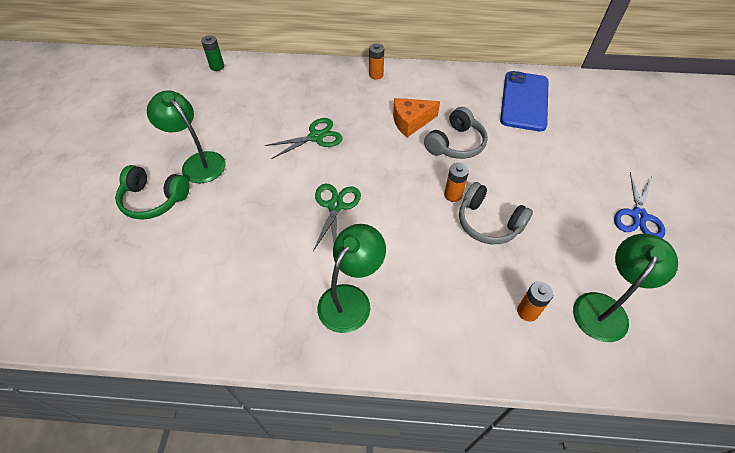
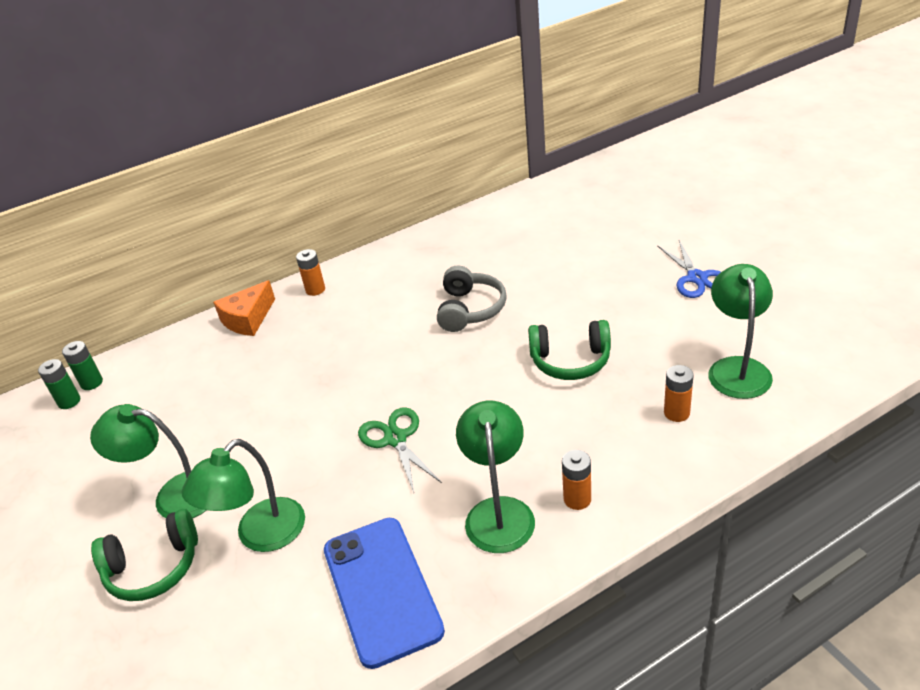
camera: 30 degrees left, 15 degrees down
(198, 72) = (69, 401): none -> green battery
(216, 218) = (260, 535): none -> green lamp
(316, 137) = (304, 386): green scissors -> none
(411, 122) = (401, 314): orange cheese -> orange cheese (248, 319)
(453, 195) = (512, 357): orange battery -> orange battery (577, 499)
(488, 223) = (570, 361): grey headphones -> green headphones
(524, 101) = (503, 235): blue phone -> blue phone (382, 589)

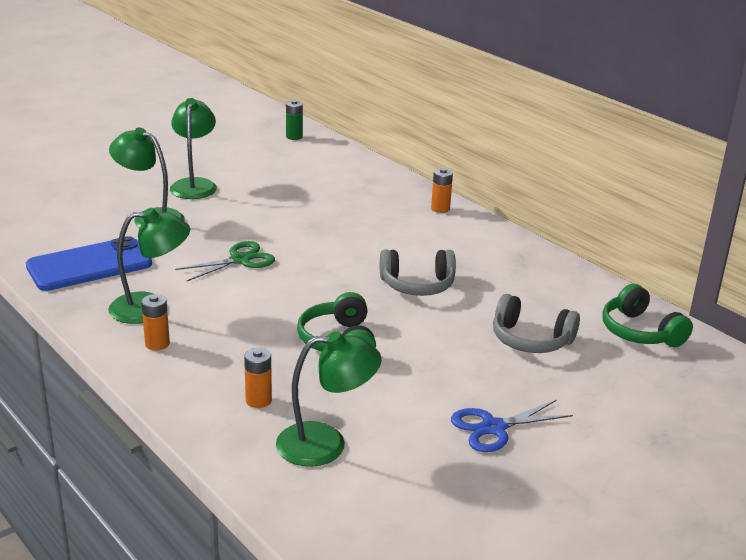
camera: 75 degrees right, 10 degrees down
(92, 383) = (314, 140): green battery -> none
(154, 567) = (131, 187): green headphones -> green headphones (640, 332)
(248, 319) = (394, 185): orange cheese -> none
(568, 252) = (530, 340): none -> grey headphones

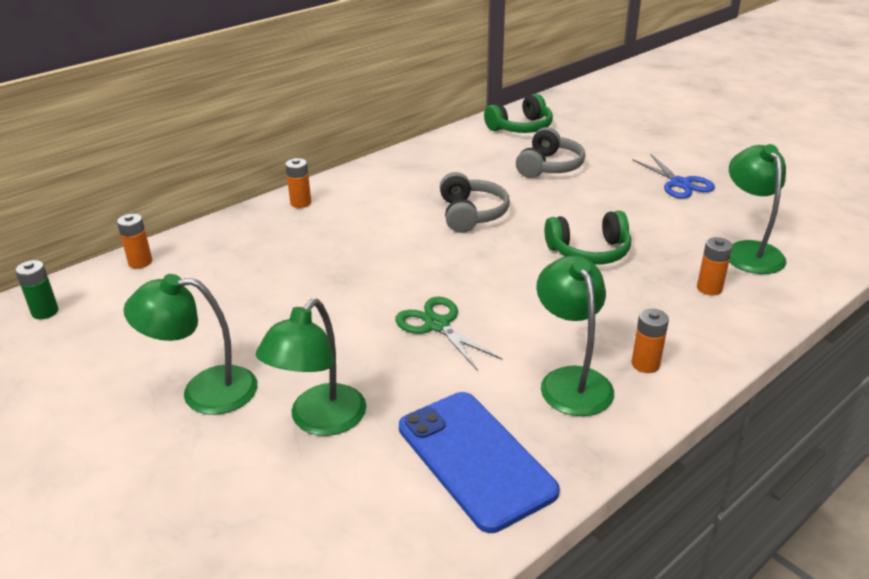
camera: 90 degrees left, 5 degrees up
(350, 157) = (140, 262): none -> orange battery

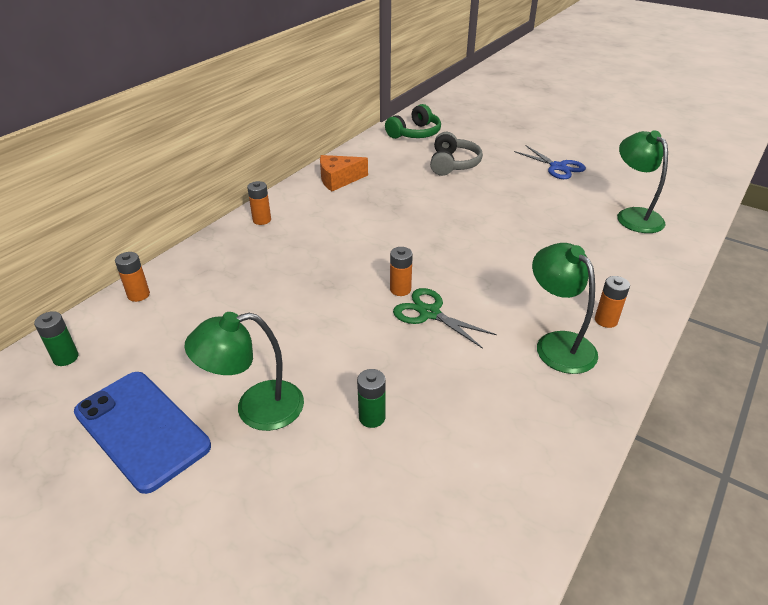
camera: 15 degrees left, 5 degrees up
(319, 421) = (372, 417): green lamp -> green battery
(406, 170) = (339, 180): none -> orange cheese
(471, 214) = (411, 212): grey headphones -> none
(475, 459) = (516, 426): blue phone -> blue phone (142, 429)
(589, 252) = (518, 232): green headphones -> none
(709, 288) = (621, 250): orange battery -> orange battery (400, 289)

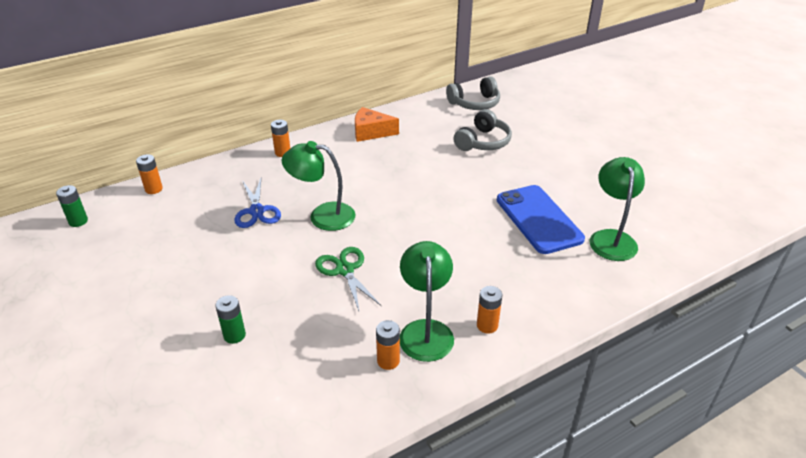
camera: 25 degrees right, 0 degrees up
(142, 429) = (86, 287): blue phone -> blue phone (538, 219)
(256, 408) = (164, 299): green lamp -> green lamp (322, 216)
(400, 289) = (339, 243): orange battery -> orange battery (388, 361)
(415, 133) = (474, 103): green headphones -> grey headphones
(558, 167) = (581, 170): blue scissors -> blue scissors (256, 211)

